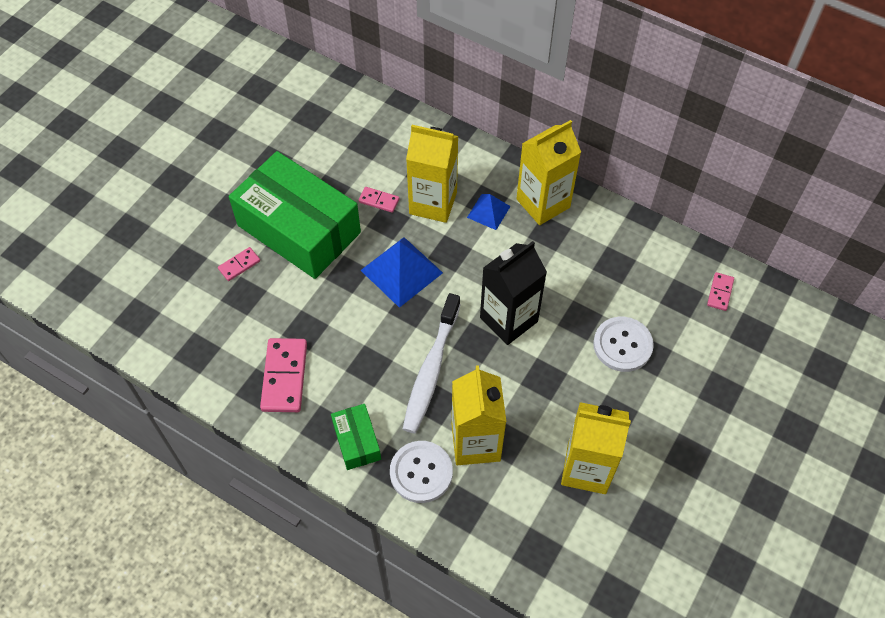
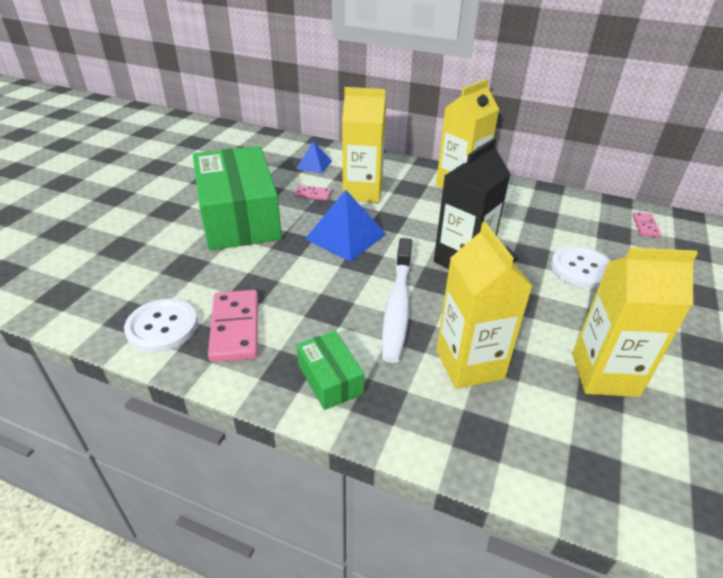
camera: 10 degrees left, 20 degrees down
(239, 265) = (180, 245): pink domino -> none
(299, 229) = (239, 217): green box -> green box turned 45 degrees clockwise
(421, 472) = (416, 401): white button -> white button (162, 327)
(488, 212) = (414, 194): blue pyramid -> blue pyramid (314, 164)

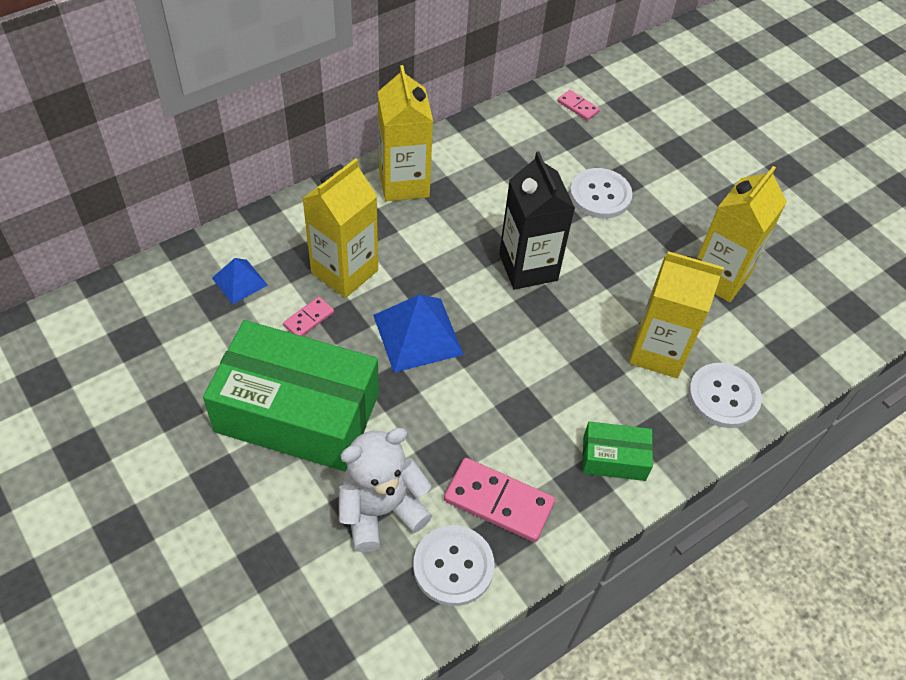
camera: 60 degrees left, 15 degrees up
(188, 276) = (380, 510): none -> white teddy bear
(397, 306) = (556, 356): white toothbrush -> none
(471, 433) = (723, 396): none -> white button

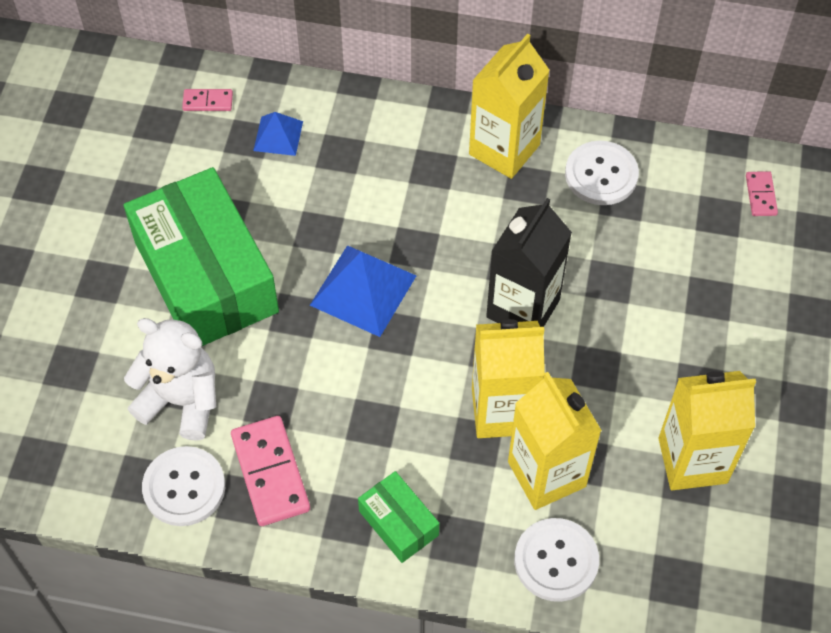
camera: 50 degrees right, 5 degrees up
(309, 319) = (295, 208): pink domino -> pink domino (208, 102)
(344, 271) = (366, 191): yellow carton -> yellow carton (502, 411)
(600, 195) = (673, 296): white button -> white button (601, 175)

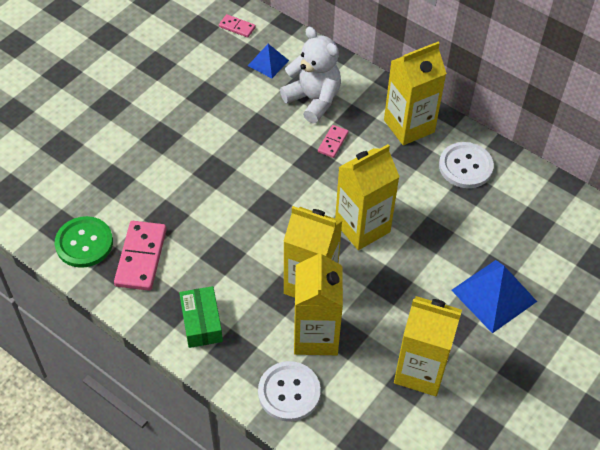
camera: 25 degrees right, 5 degrees down
(181, 401) = (114, 192): white teddy bear -> white teddy bear (313, 100)
(184, 487) = (84, 243): white button -> green button
(206, 276) = (173, 127): green box -> none
(363, 290) = (265, 174): blue pyramid -> blue pyramid (493, 295)
(523, 308) = (362, 227): black carton -> yellow carton
(760, 195) = (571, 223): pink domino -> pink domino (333, 142)

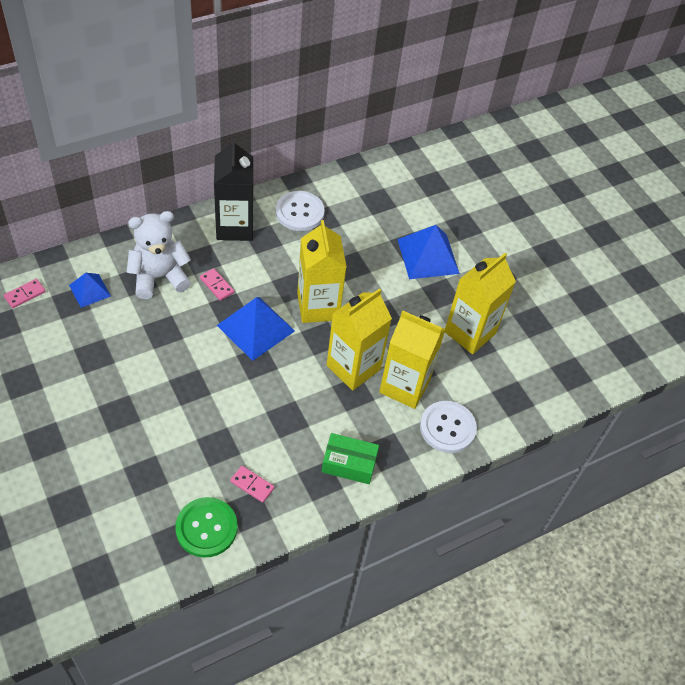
camera: 70 degrees left, 0 degrees up
(141, 257) = (252, 485): pink domino -> pink domino, size x0.53
(305, 190) = (256, 328): none -> blue pyramid
(409, 126) = (234, 227): yellow carton -> black carton

